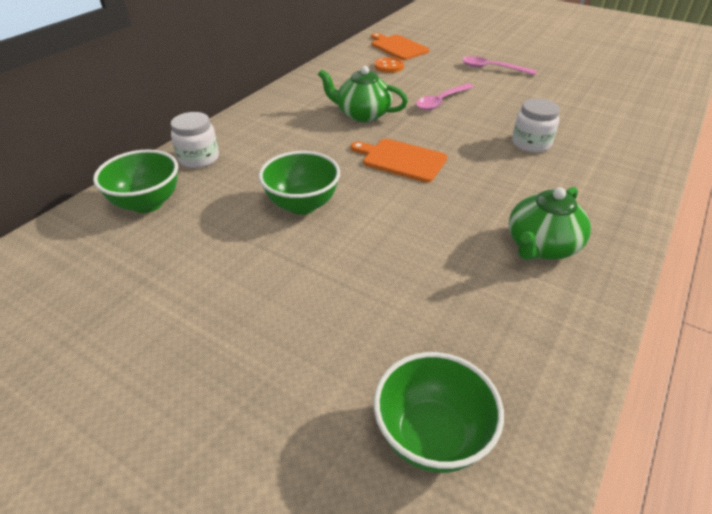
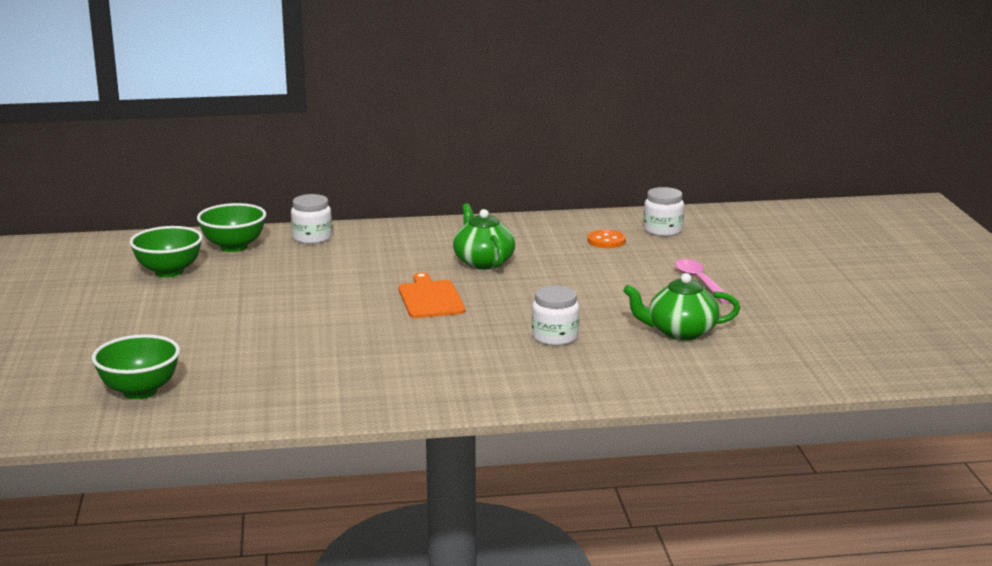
camera: 50 degrees right, 20 degrees down
(302, 205) = (307, 288): green bowl -> green bowl (169, 272)
(398, 47) = (663, 230): orange cutting board -> white jar
(441, 101) = (571, 282): pink spoon -> none
(541, 246) = (383, 378): green teapot -> green teapot (680, 332)

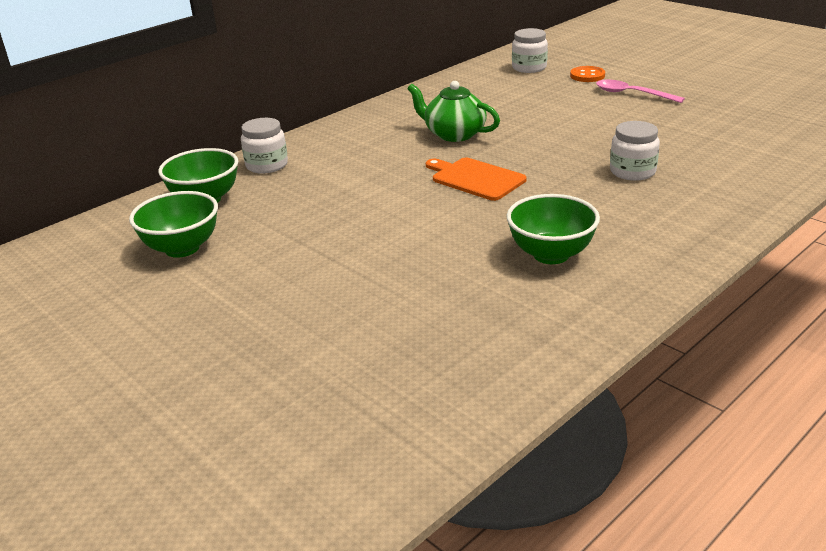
camera: 35 degrees left, 10 degrees up
(140, 391) = (394, 389): green bowl -> green bowl (551, 254)
(606, 241) = (508, 87): orange button -> orange button (587, 76)
(680, 332) = (701, 134): green teapot -> none

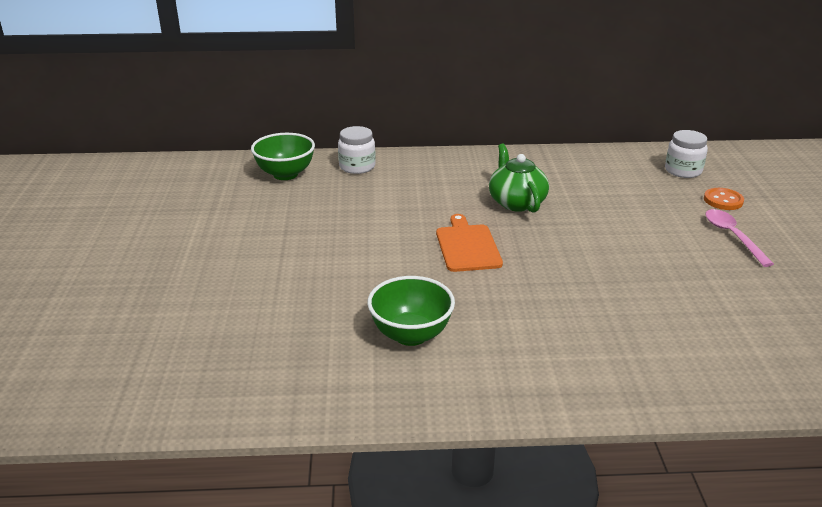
camera: 40 degrees right, 0 degrees up
(182, 248) = (222, 201): green bowl -> none
(632, 171) = (597, 305): white jar -> none

